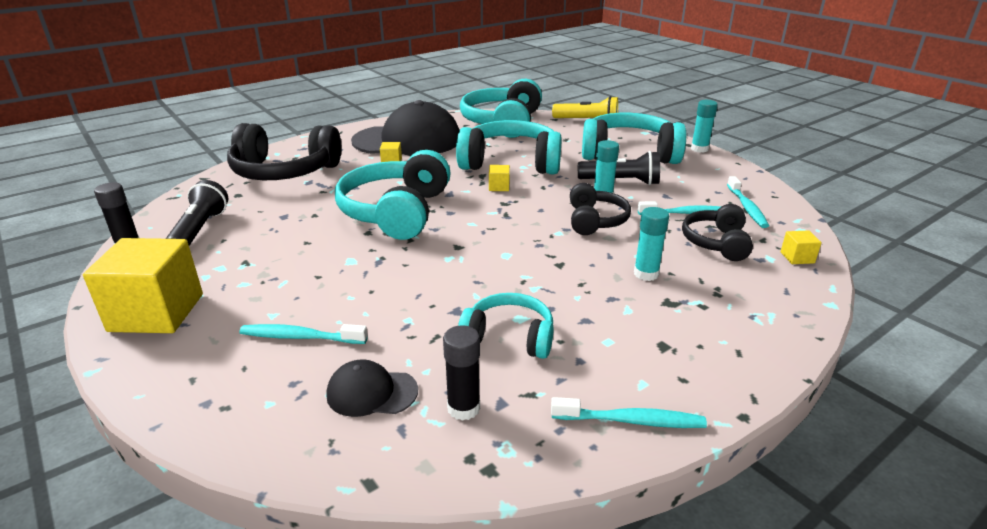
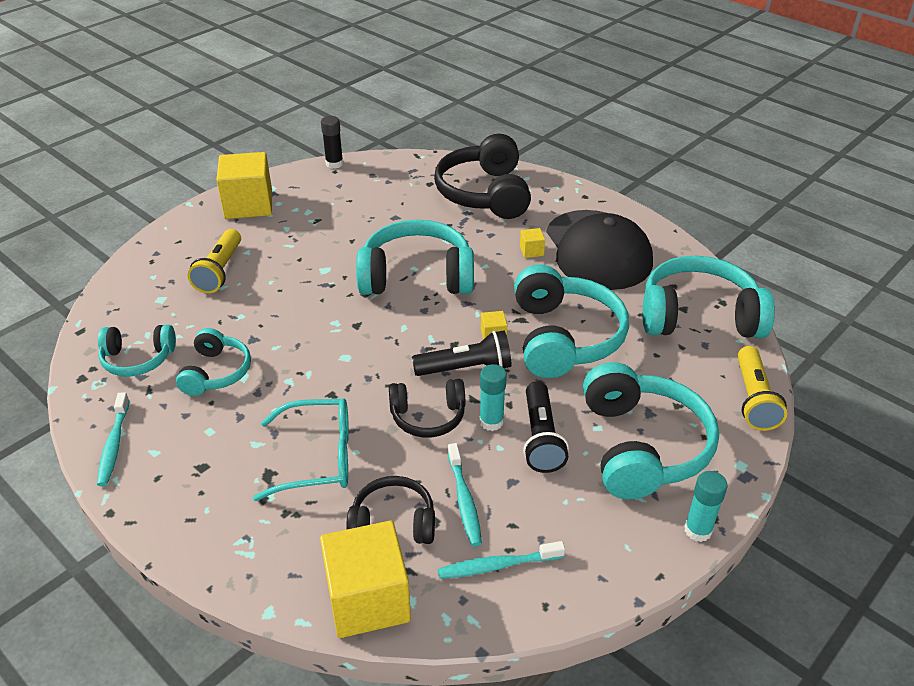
camera: 80 degrees right, 10 degrees up
(200, 230) = (362, 185): black flashlight -> black flashlight (466, 368)
(301, 337) = (220, 271): turquoise toothbrush -> yellow flashlight
(371, 392) = (158, 315): black cap -> none
(463, 408) = (138, 359): black glue stick -> turquoise headphones
(646, 274) = (318, 458): turquoise glue stick -> turquoise glasses
(797, 257) = (368, 599): yellow cube -> yellow cube, size x2.42

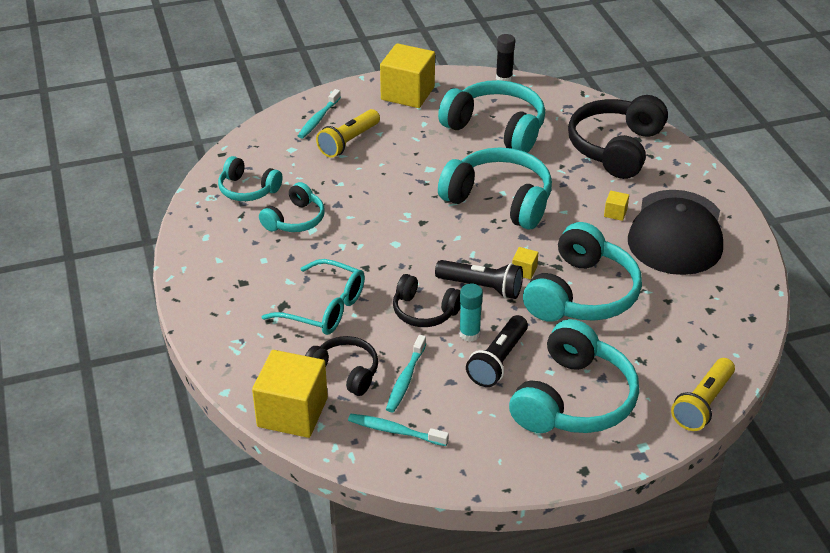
camera: 30 degrees right, 0 degrees up
(114, 445) = (196, 244): turquoise toothbrush -> turquoise toothbrush (318, 119)
(698, 530) = (564, 474): turquoise glue stick -> none
(699, 316) = (718, 321): turquoise headphones -> turquoise headphones (496, 128)

